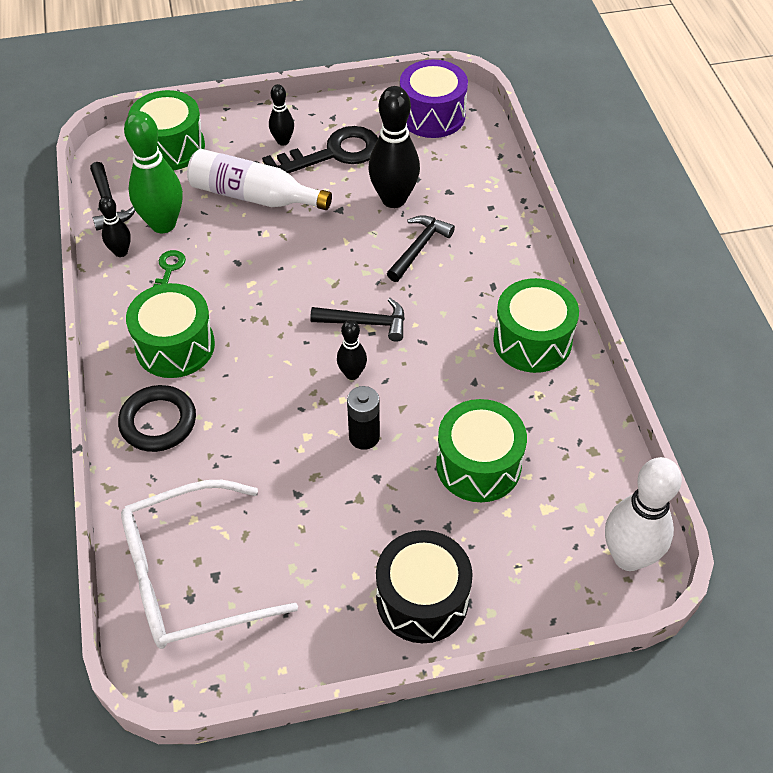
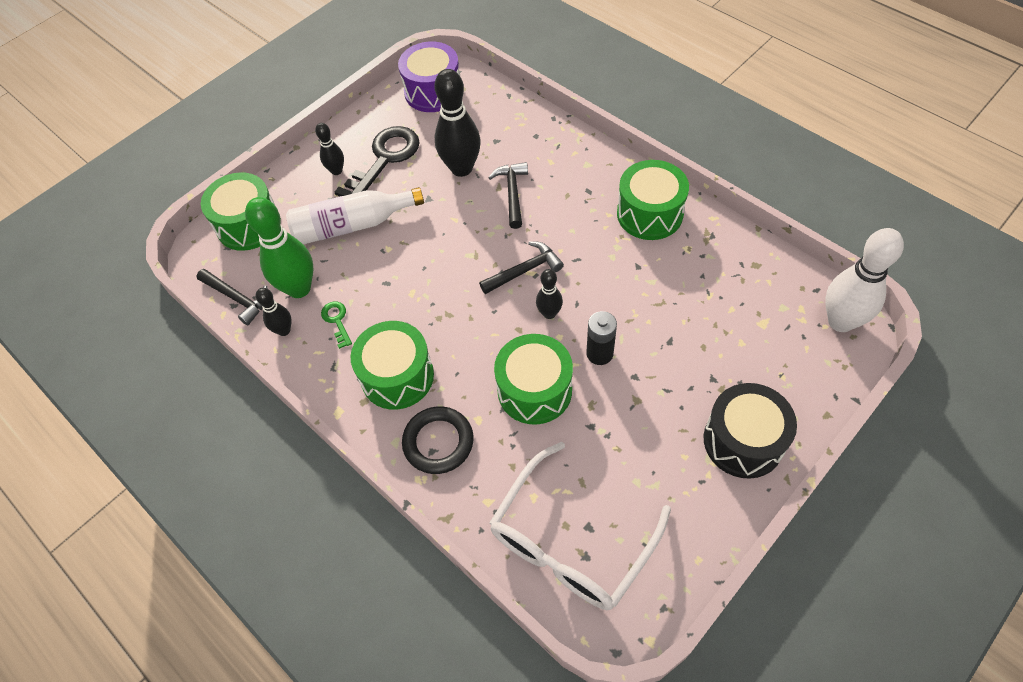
camera: 30 degrees left, 5 degrees up
(478, 465) = (693, 322): green drum -> green drum (534, 390)

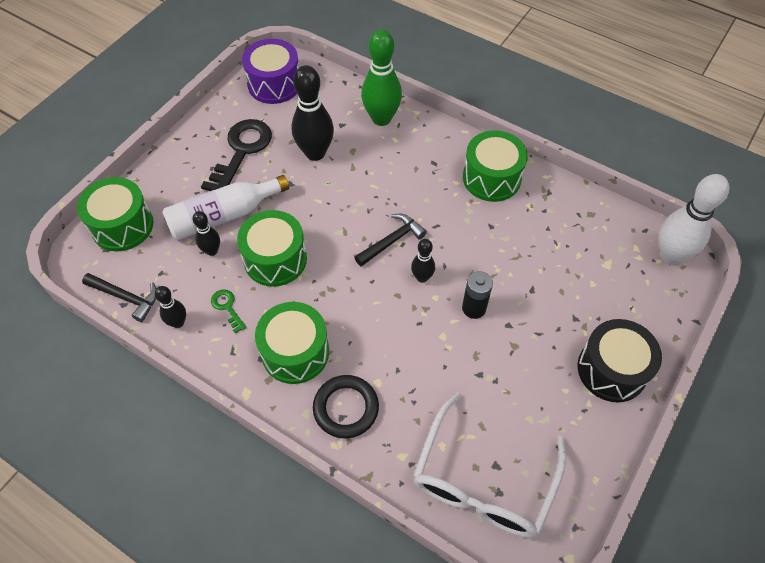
camera: 15 degrees left, 0 degrees up
(299, 288) = (184, 281): green bowling pin -> green bowling pin (381, 118)
(336, 171) = (198, 166): black bowling pin -> black bowling pin (212, 251)
(512, 194) = (366, 172): black hammer -> none
(534, 390) = (423, 348): green drum -> green drum (275, 259)

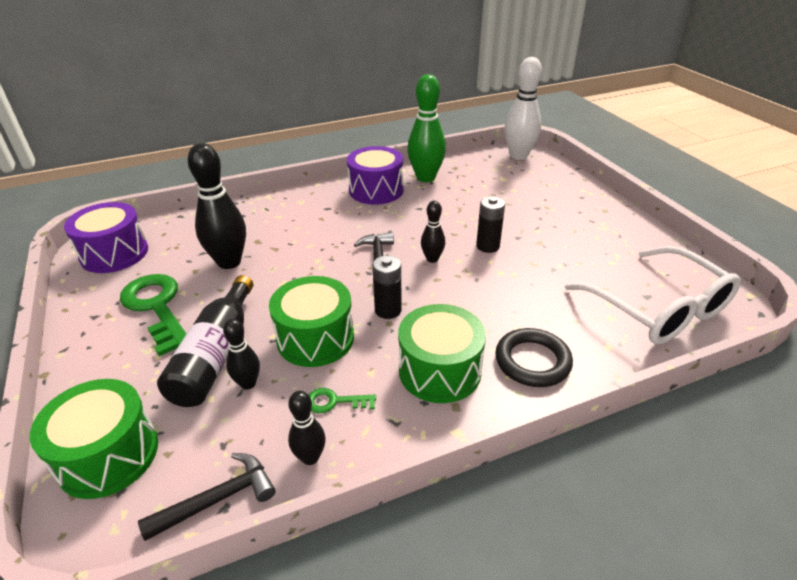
camera: 55 degrees left, 20 degrees down
(223, 216) = (216, 355): white bottle -> black bottle
(241, 151) = (157, 307): black key -> green key
(335, 284) = (388, 310): none -> black battery
(381, 118) = (248, 213): green bowling pin -> green bowling pin (425, 178)
(491, 178) = (376, 190): green drum -> purple drum
(612, 369) = (593, 211): black drum -> none

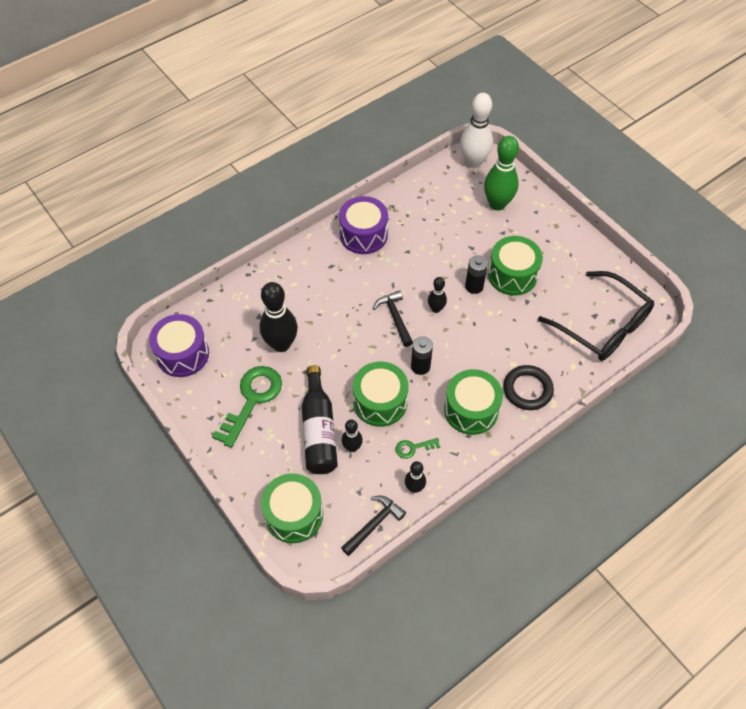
camera: 15 degrees left, 20 degrees up
(157, 307) = (252, 400): green key -> green key turned 75 degrees clockwise
(425, 178) = (400, 209): green bowling pin -> green bowling pin (497, 204)
(540, 243) = (512, 275): none -> green drum
(658, 308) = (602, 326): white glasses -> black glasses

